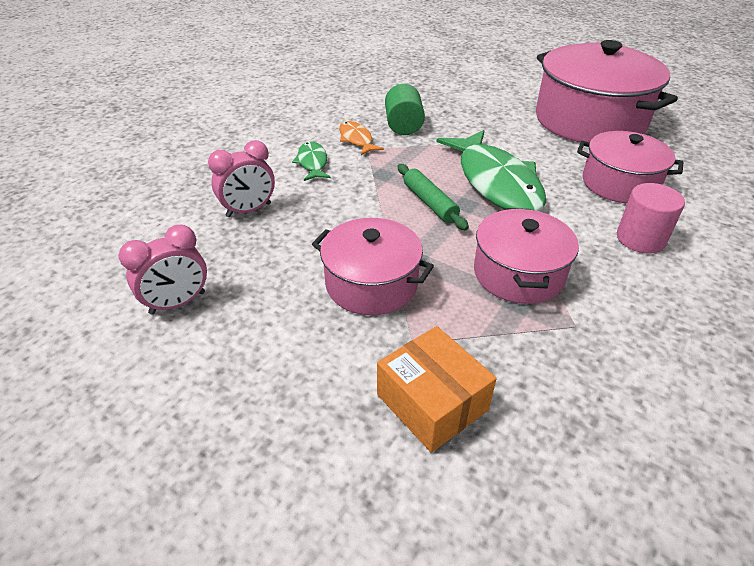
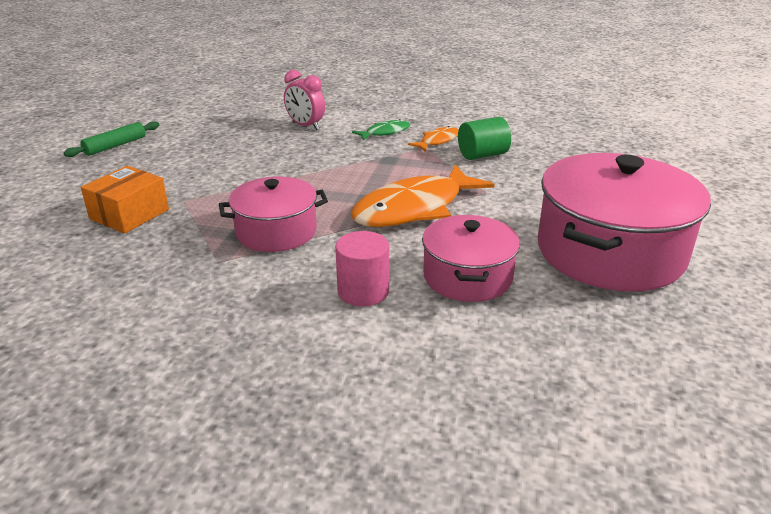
camera: 70 degrees right, 10 degrees down
(178, 303) = (201, 129): pink clock -> none
(371, 283) = (240, 178): pink pot -> none
(429, 203) = (358, 184): green rolling pin -> green rolling pin (115, 146)
(496, 182) = (414, 208): green fish -> orange fish

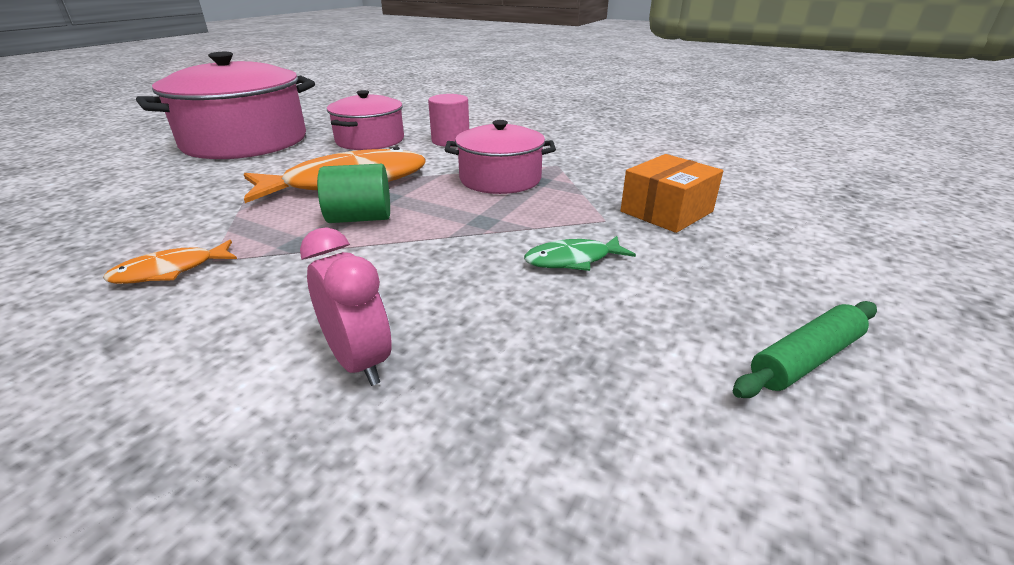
camera: 165 degrees left, 0 degrees up
(385, 132) = (223, 308): green fish -> green fish (573, 260)
(482, 155) = (159, 234): green cylinder -> green cylinder (360, 218)

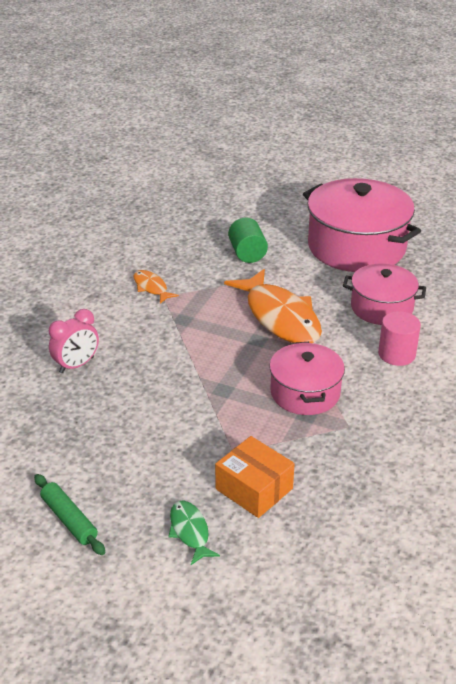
camera: 85 degrees right, 5 degrees up
(360, 218) = (220, 335): green cylinder -> green cylinder (247, 253)
(573, 260) = (171, 433): green fish -> green fish (190, 531)

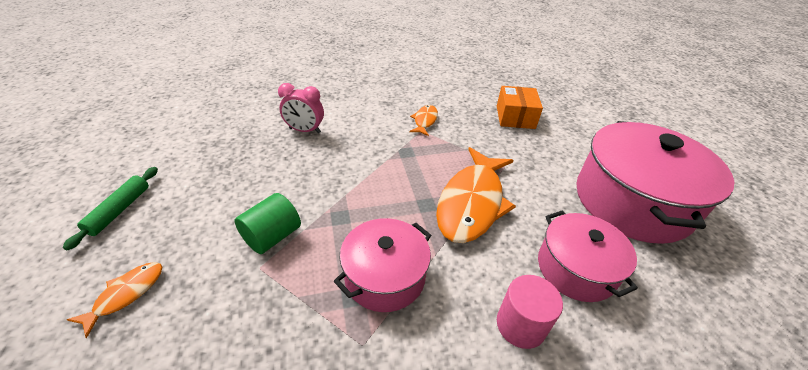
camera: 50 degrees right, 5 degrees up
(190, 531) = (126, 294): green fish -> orange fish
(247, 253) = (525, 144): green cylinder -> green cylinder (272, 236)
(254, 488) = (211, 312): orange box -> orange box (515, 117)

